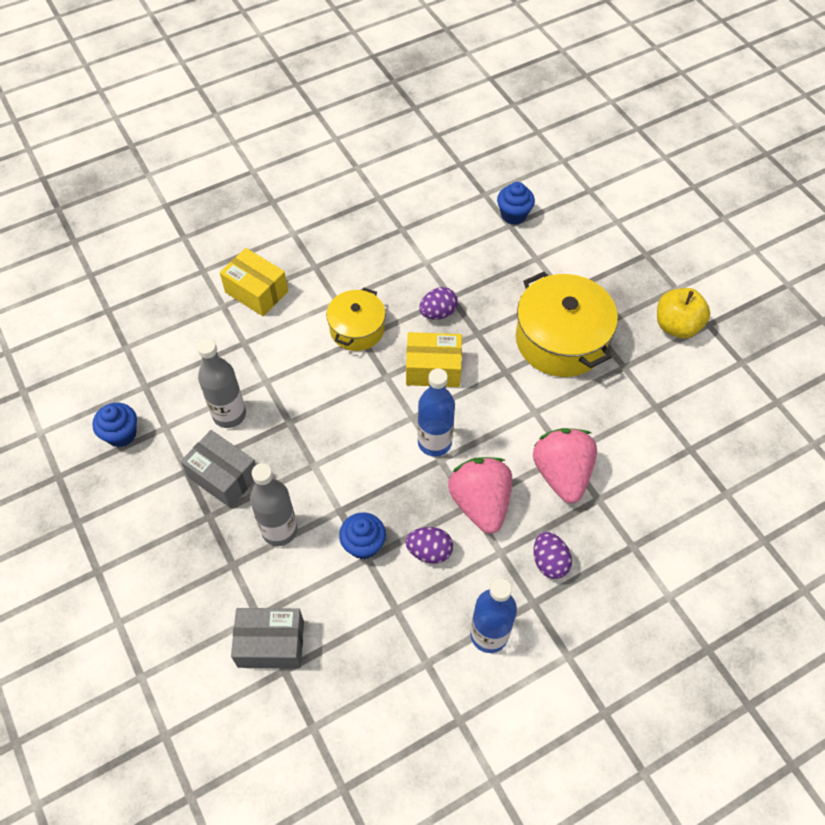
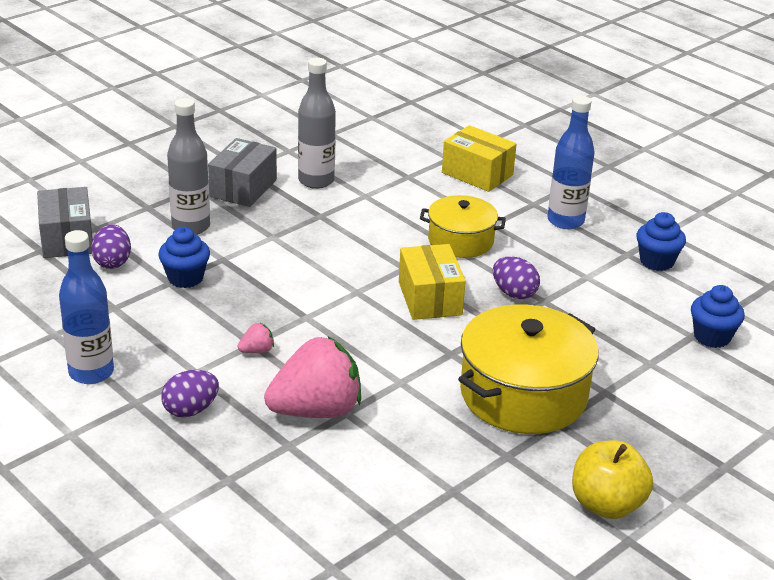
camera: 75 degrees right, 25 degrees down
(121, 434) = (273, 130): blue cupcake -> blue cupcake (656, 261)
(256, 292) = (477, 174): yellow box -> yellow box turned 75 degrees counterclockwise
(429, 551) = (186, 321): purple egg -> purple egg (112, 262)
(434, 442) = (328, 310): blue bottle -> blue bottle (565, 221)
(480, 503) = (257, 351): pink strawberry -> pink strawberry, size x0.40

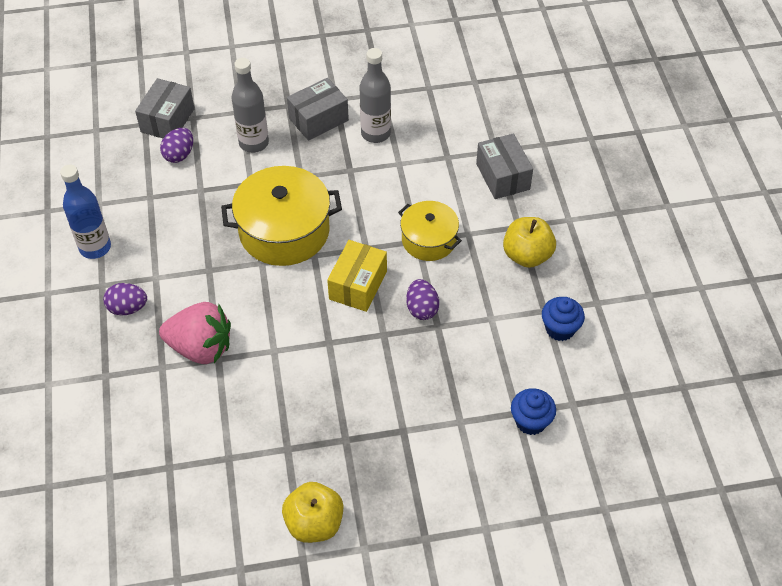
camera: 35 degrees right, 20 degrees up
(185, 278) = (213, 190): blue cupcake -> none
(257, 351) = (206, 278): pink strawberry -> none
(477, 174) = (502, 176): yellow box -> grey box
(523, 394) = (344, 403): yellow pot -> yellow pot (284, 231)
(565, 221) = (527, 255): blue bottle -> yellow apple

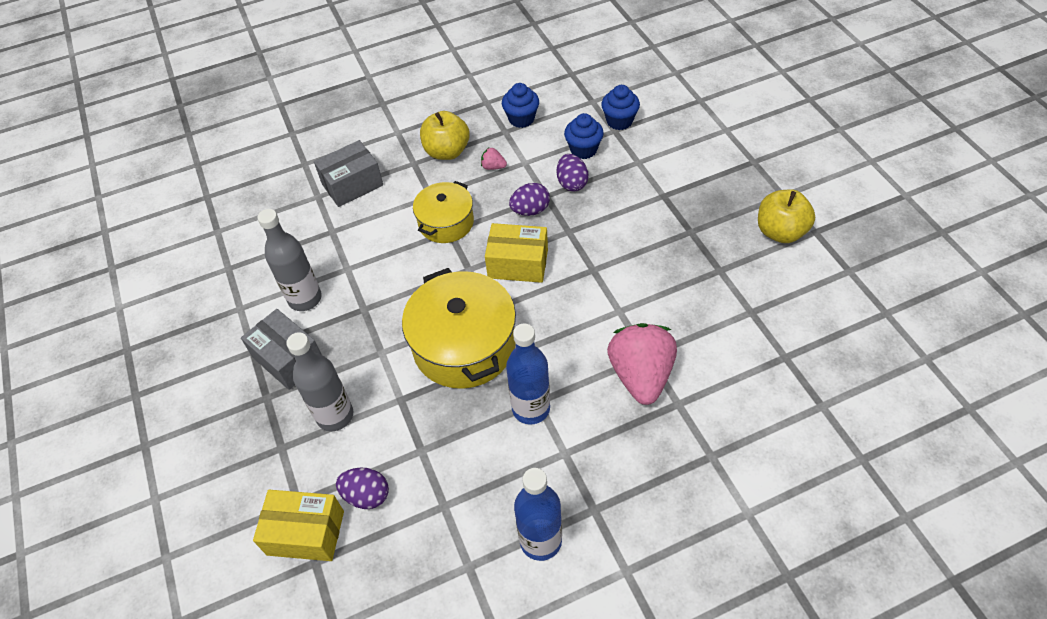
camera: 100 degrees left, 0 degrees up
(128, 308) = (617, 467): purple egg -> purple egg (572, 183)
(168, 120) = (306, 533): grey box -> yellow box
(204, 264) = (531, 408): none -> blue bottle
(492, 290) = (493, 167): none -> pink strawberry
(494, 375) = (583, 150): none -> blue cupcake

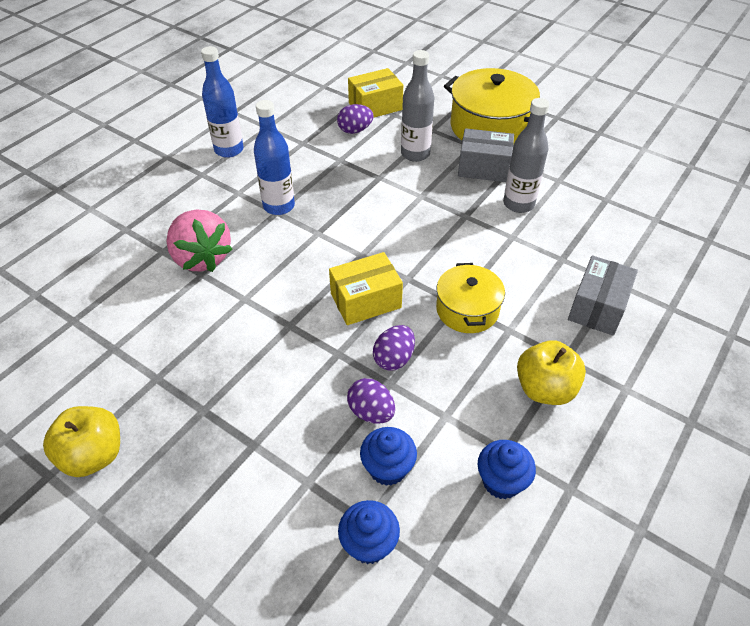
camera: 145 degrees right, 5 degrees down
(464, 345) = (361, 223): yellow pot -> yellow pot (490, 127)
(493, 167) = (476, 393): pink strawberry -> none

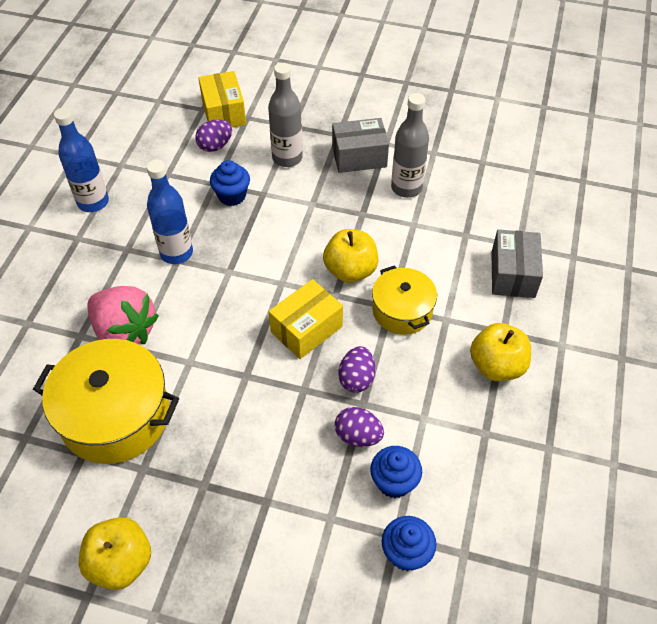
camera: 20 degrees left, 5 degrees up
(375, 106) = (224, 112): yellow box -> yellow box turned 60 degrees counterclockwise
(431, 261) = (350, 270): none -> yellow apple
(490, 127) = (347, 109): yellow pot -> yellow pot (115, 415)
(501, 481) = (492, 461): blue cupcake -> blue cupcake (232, 196)

